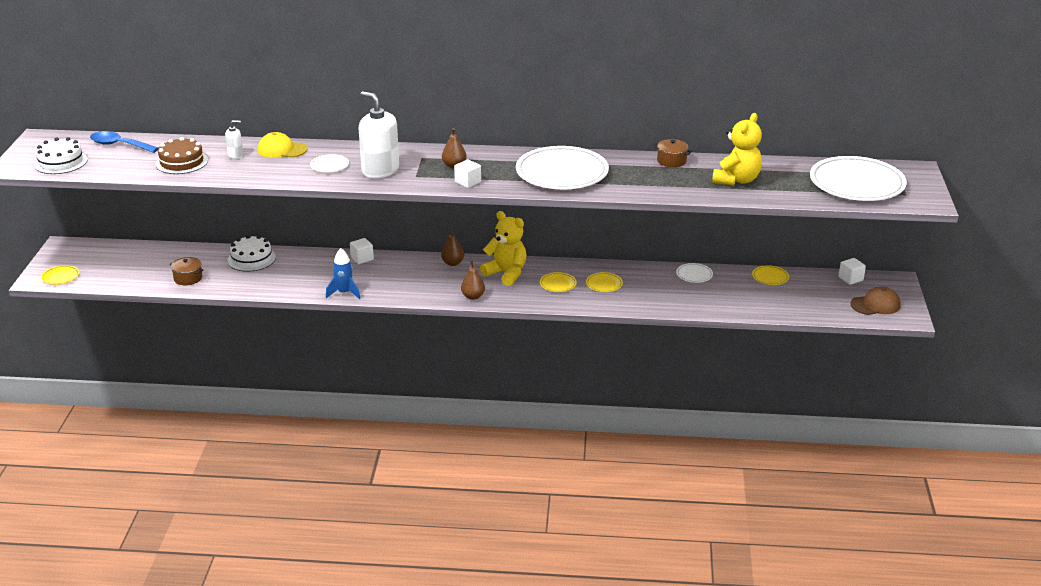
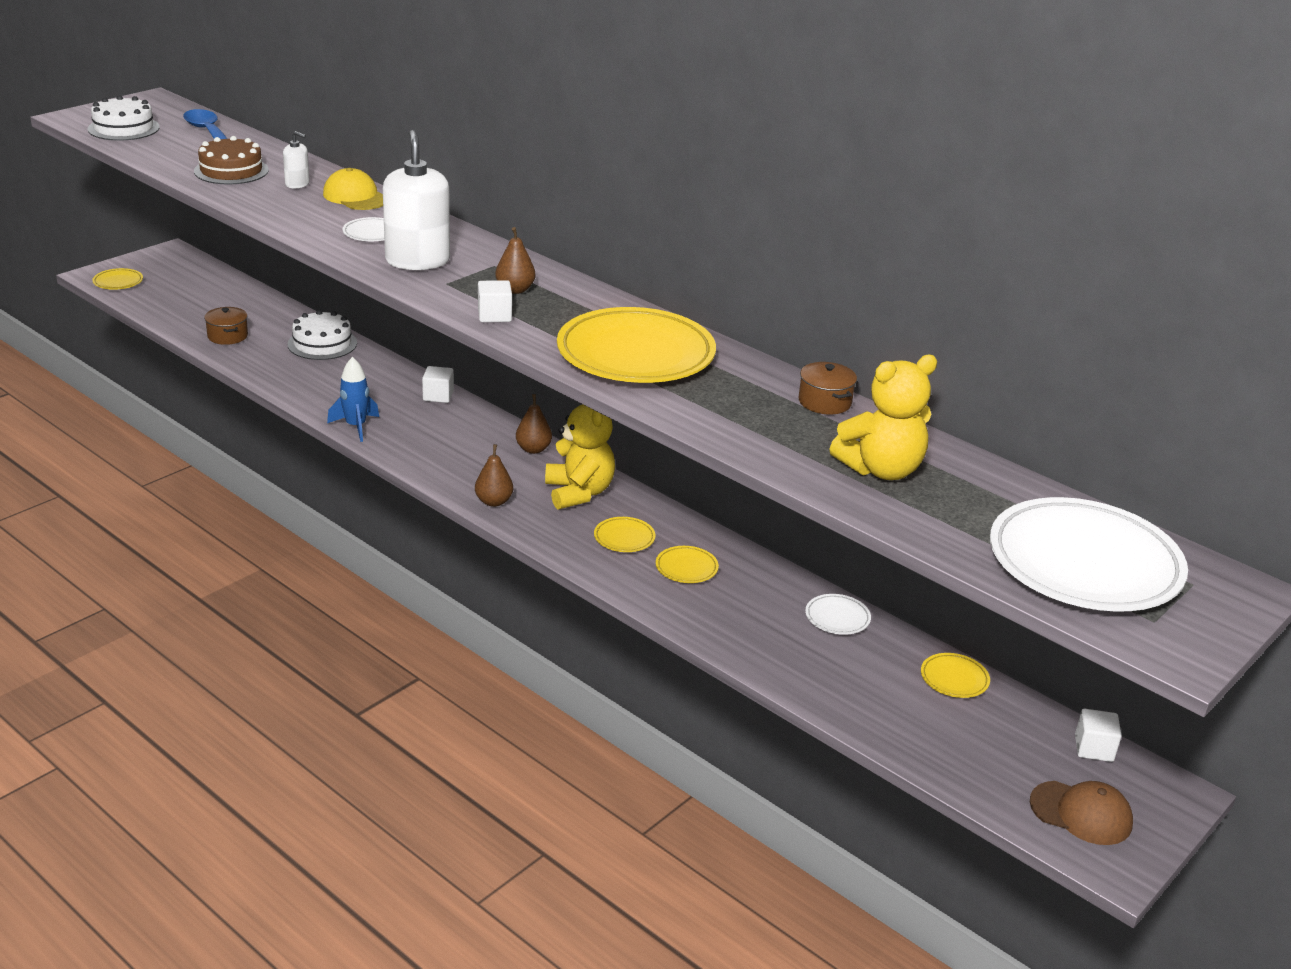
camera: 35 degrees right, 0 degrees up
(562, 173) = (635, 354): white plate -> yellow plate

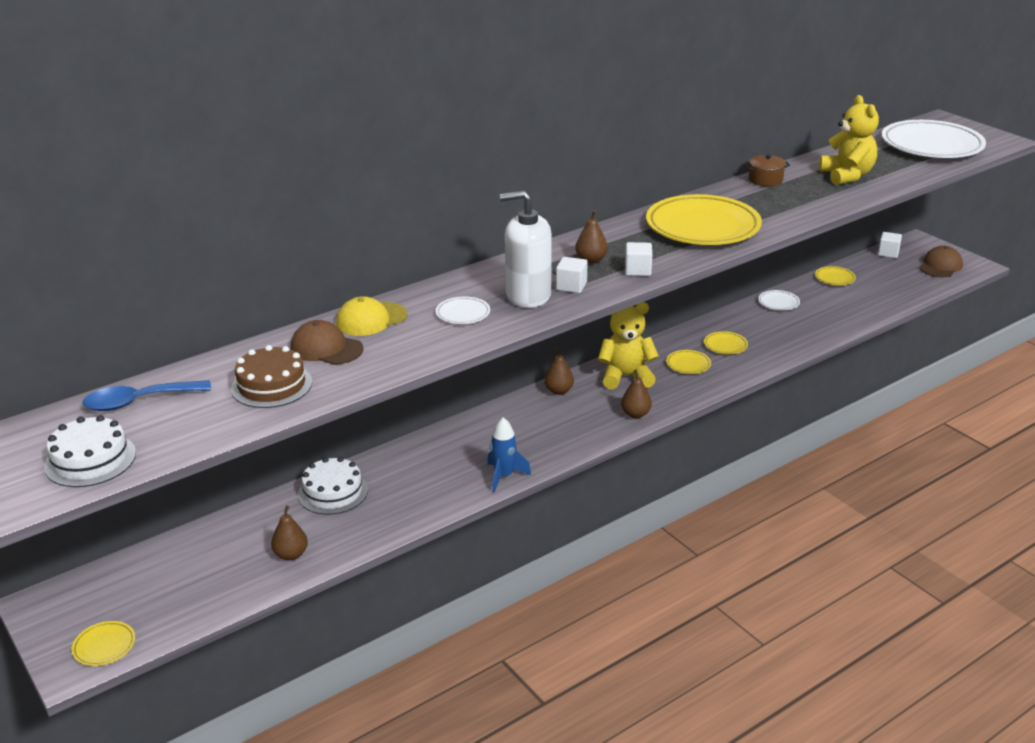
camera: 75 degrees left, 0 degrees up
(227, 336) = (291, 554): brown pot -> brown pear
(297, 184) = (326, 348): white soap dispenser -> brown cap
(438, 396) = (459, 430): white cube -> white cube (571, 286)

